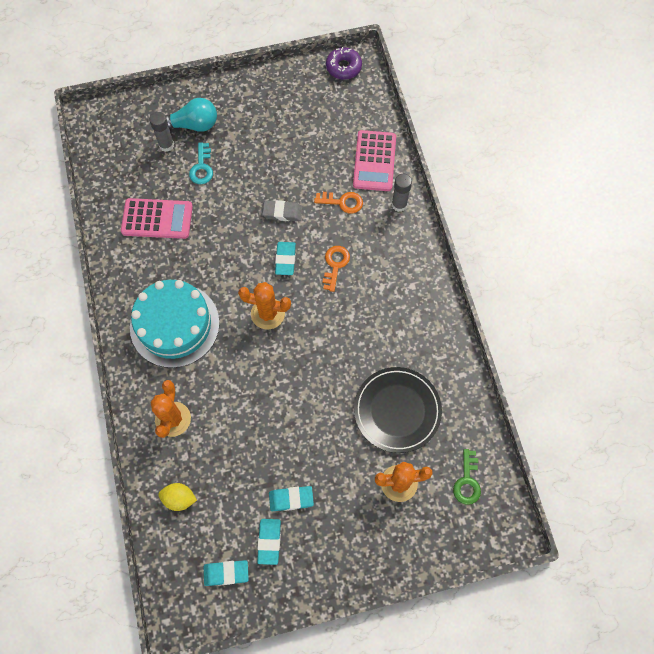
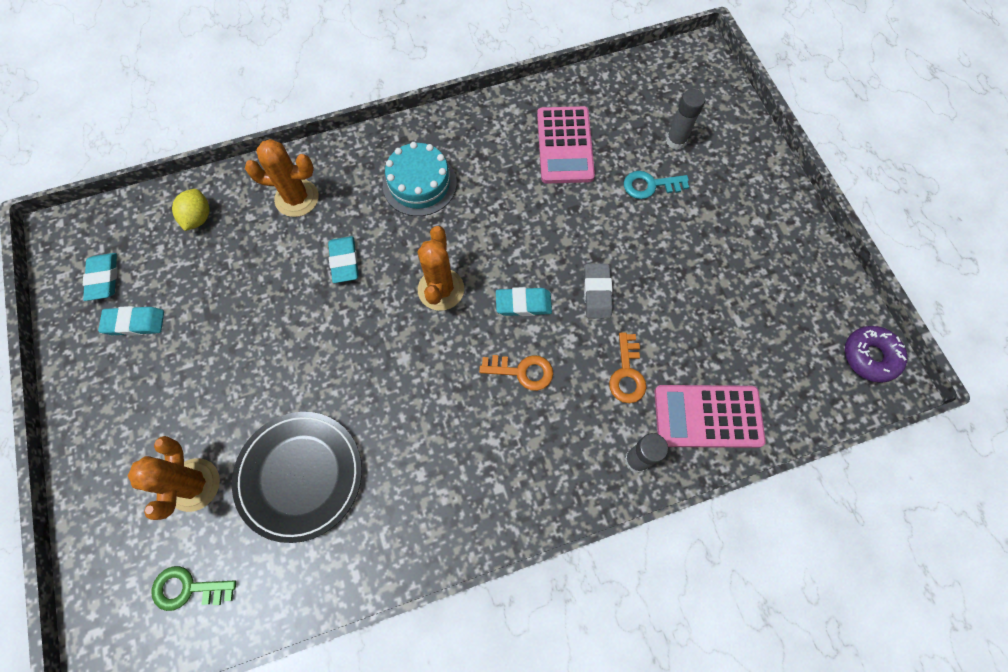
camera: 85 degrees right, 0 degrees up
(174, 325) = (419, 184): turquoise cake -> turquoise cake, size x0.65
(193, 125) = (714, 167): turquoise light bulb -> none
(291, 499) = (185, 343): turquoise eraser -> turquoise eraser (344, 261)

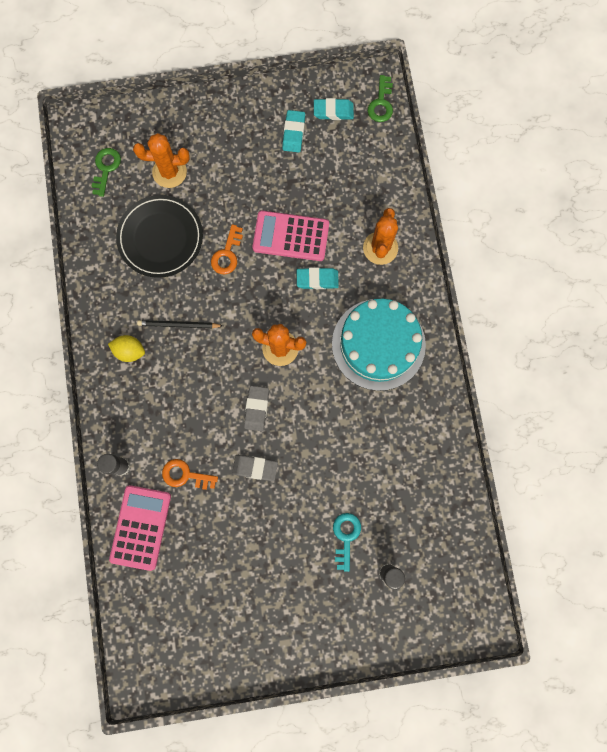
camera: 100 degrees right, 10 degrees up
(95, 224) = (381, 103): none -> green key
(198, 218) = (374, 175): yellow lemon -> yellow lemon (130, 351)
(419, 184) = (378, 344): turquoise cake -> turquoise cake, size x1.53
(427, 423) = (178, 325): none -> black pencil
(522, 371) = (203, 398): orange key -> orange key (227, 254)
(523, 304) = (256, 409): turquoise eraser -> grey eraser
(565, 145) = (398, 472): pink calculator -> pink calculator (291, 236)
(870, 356) = (159, 673): purple donut -> none

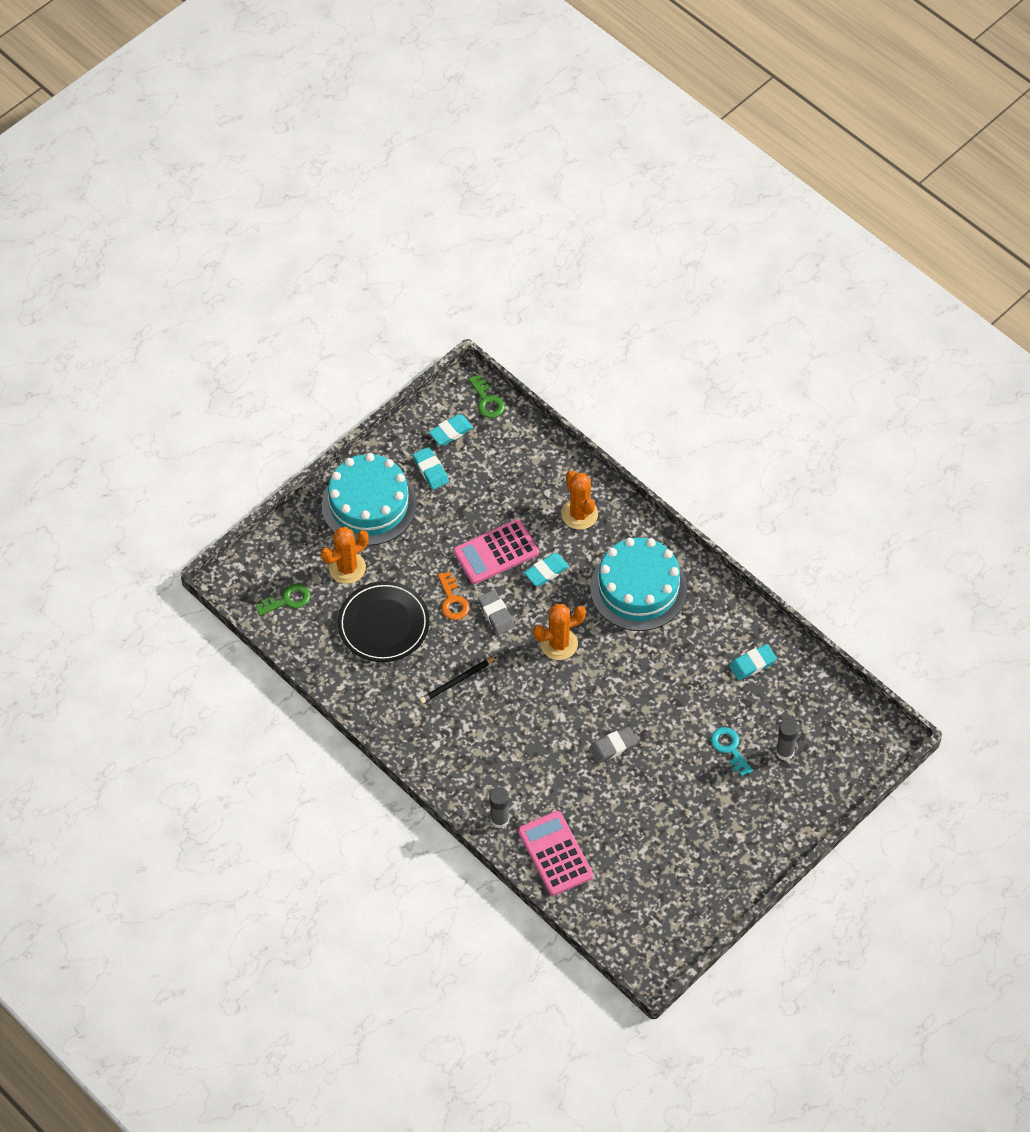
camera: 35 degrees left, 20 degrees down
(106, 168) = (287, 600): green key -> green key turned 90 degrees clockwise
(130, 351) = (432, 728): yellow lemon -> none
(185, 475) = (559, 790): orange key -> none
(226, 130) = (369, 504): none -> turquoise cake
(256, 409) = (577, 702): grey eraser -> grey eraser (496, 614)
(420, 475) = (752, 664): none -> turquoise eraser

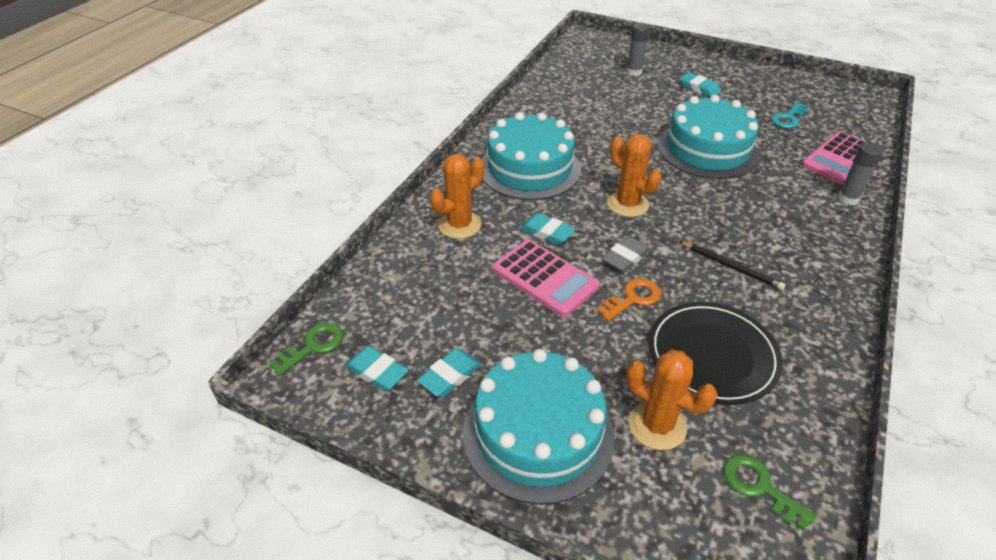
camera: 110 degrees left, 15 degrees down
(613, 747) = (707, 149): grey eraser -> turquoise cake
(729, 748) = (653, 94): turquoise key -> turquoise key (788, 118)
(752, 664) = (566, 97): turquoise eraser -> turquoise eraser (699, 88)

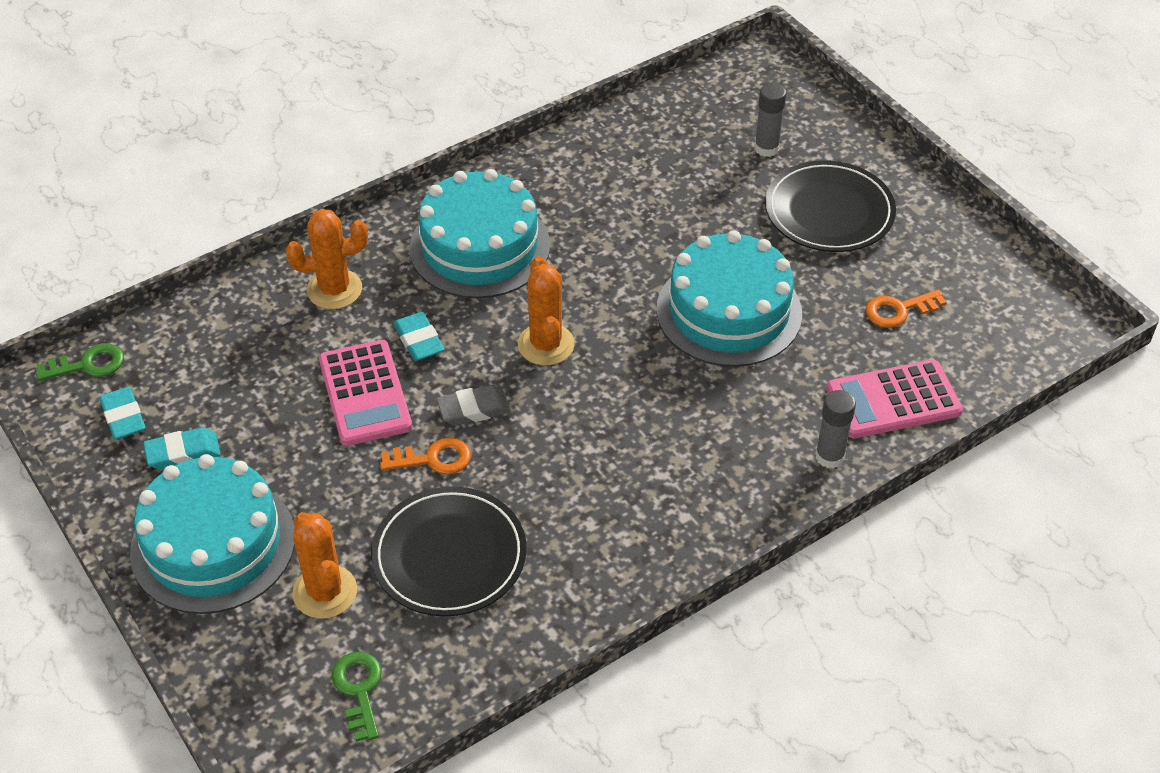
camera: 30 degrees right, 5 degrees up
(699, 88) = (829, 212): turquoise eraser -> black plate
(731, 267) = (579, 474): black pencil -> none
(788, 118) = (898, 310): turquoise key -> orange key

